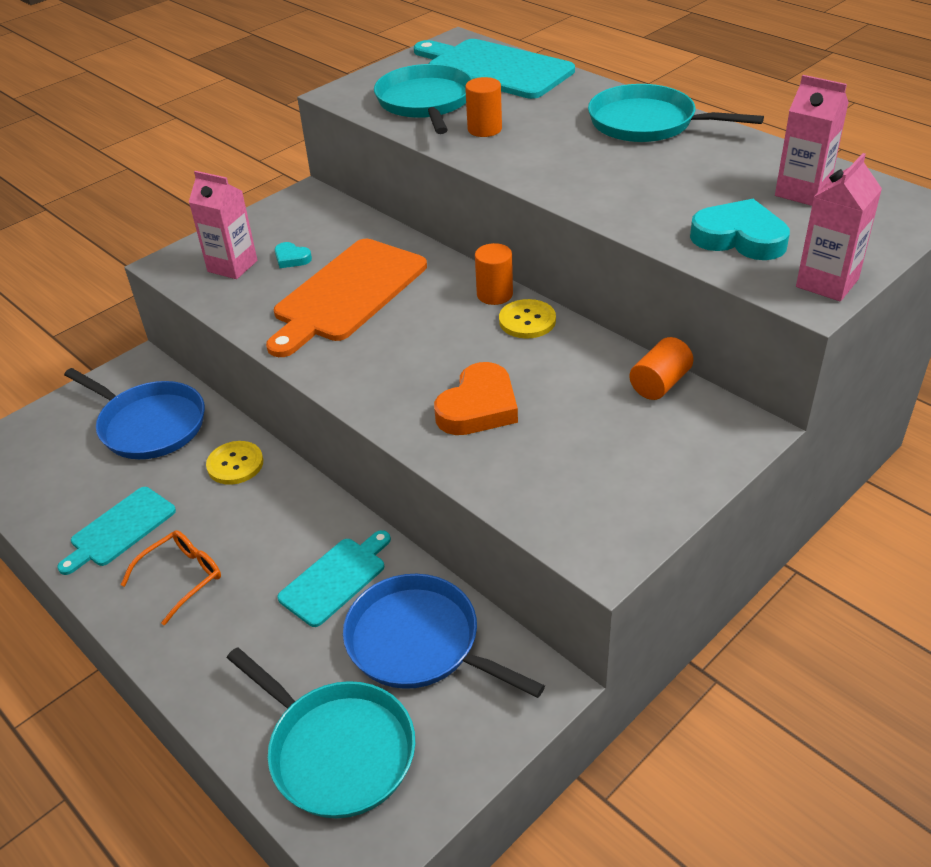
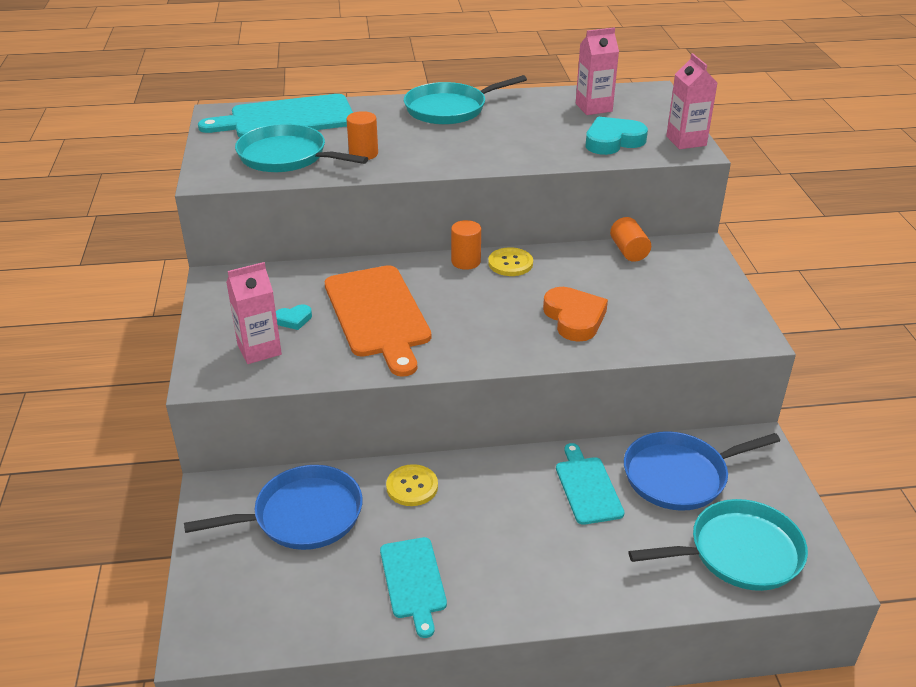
camera: 55 degrees left, 5 degrees down
(181, 578) = (507, 565): orange glasses -> none

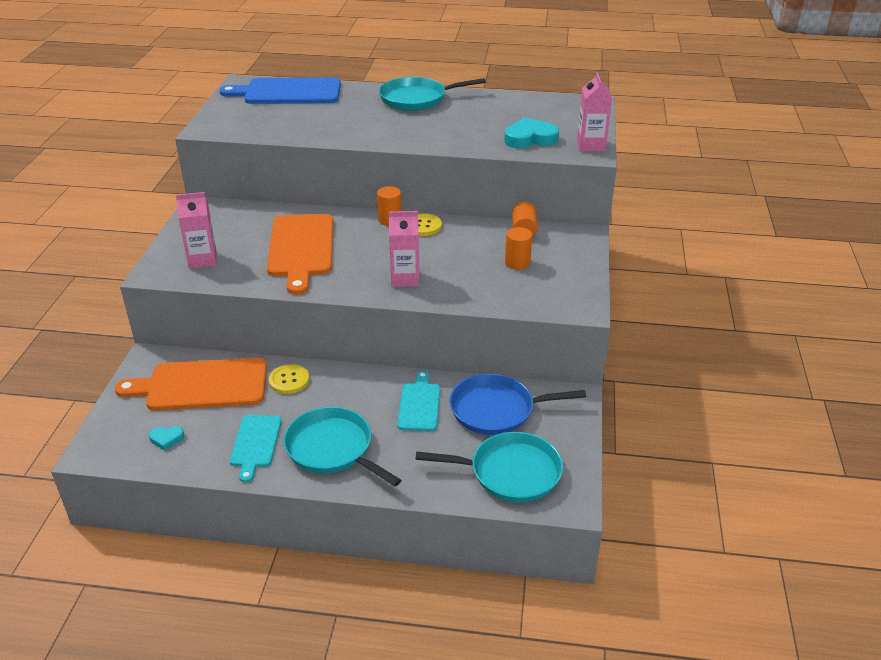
camera: 15 degrees right, 0 degrees up
(286, 118) = (288, 92): turquoise cutting board -> blue cutting board
(286, 156) = (270, 120): turquoise pan -> turquoise pan (332, 448)
(294, 319) = (238, 243): turquoise heart -> turquoise heart (166, 439)
(303, 515) = (201, 385): blue pan -> orange cutting board
(363, 154) = (328, 125): orange cylinder -> orange cylinder (517, 263)
(574, 318) = (448, 273): orange heart -> none
(593, 107) = (533, 110): pink carton -> pink carton (405, 279)

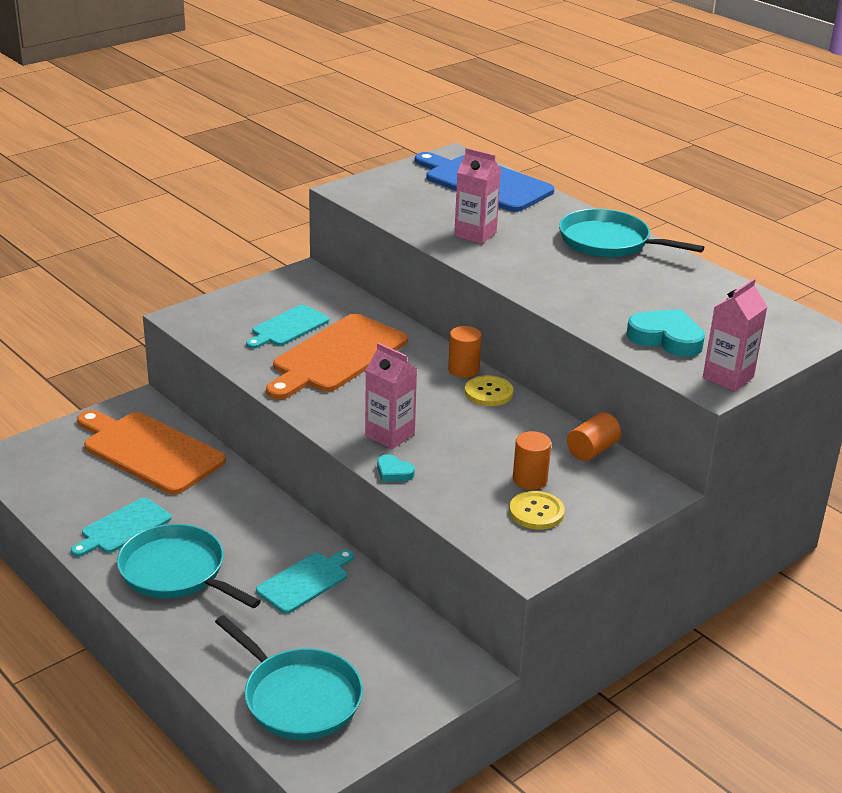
camera: 40 degrees right, 5 degrees down
(166, 439) = (64, 481): turquoise heart -> turquoise heart (393, 472)
(203, 260) = (238, 324): pink carton -> pink carton (475, 234)
(241, 246) = (288, 327): none -> turquoise cutting board
(289, 380) = (224, 489): yellow button -> yellow button (536, 512)
(332, 448) = (176, 572): turquoise pan -> turquoise pan turned 45 degrees counterclockwise
(496, 409) = (371, 632): blue pan -> none

